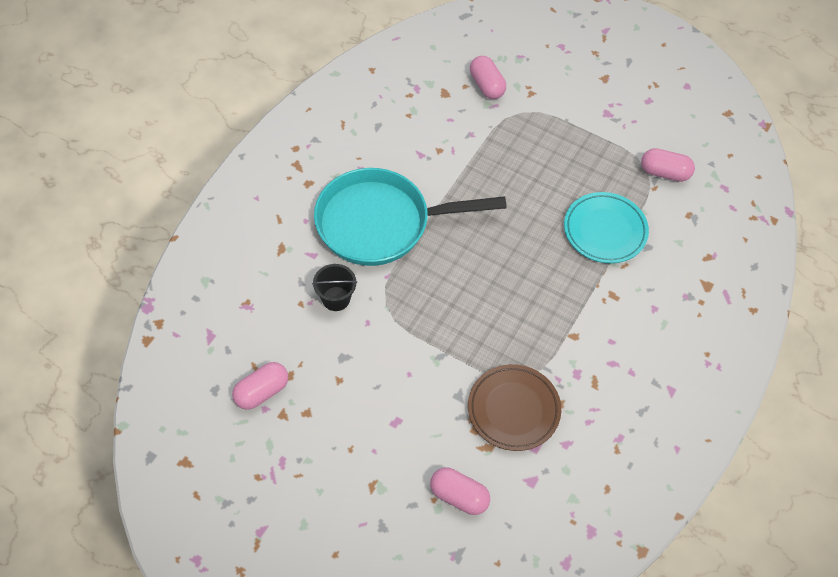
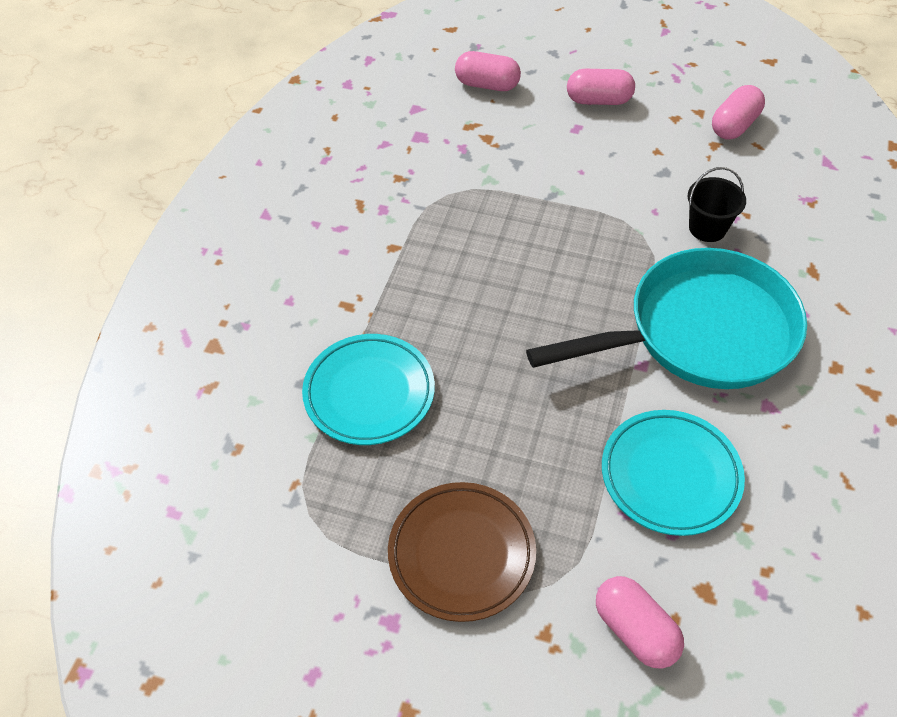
camera: 170 degrees right, 5 degrees down
(438, 147) = (670, 475): none -> turquoise plate
(513, 409) = (450, 162): brown plate -> brown plate (461, 554)
(664, 173) = (277, 517): pink capsule -> pink capsule (598, 100)

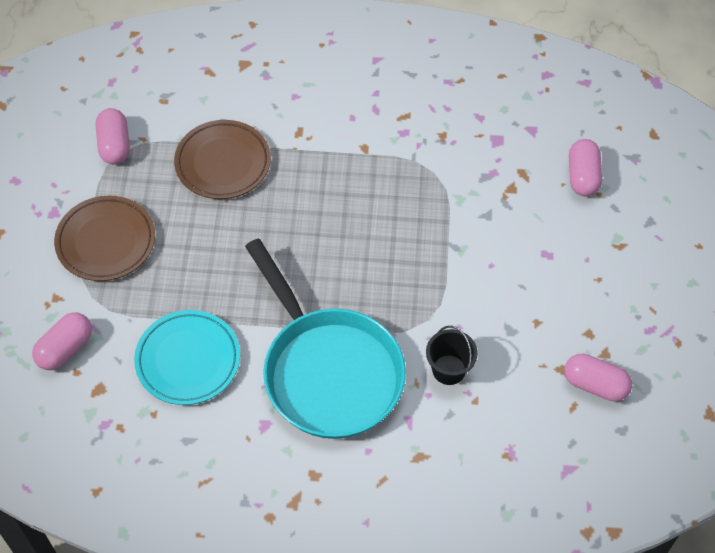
camera: 75 degrees right, 5 degrees up
(369, 393) = (223, 163): turquoise plate -> brown plate
(598, 100) = (592, 267): pink capsule -> pink capsule (114, 145)

